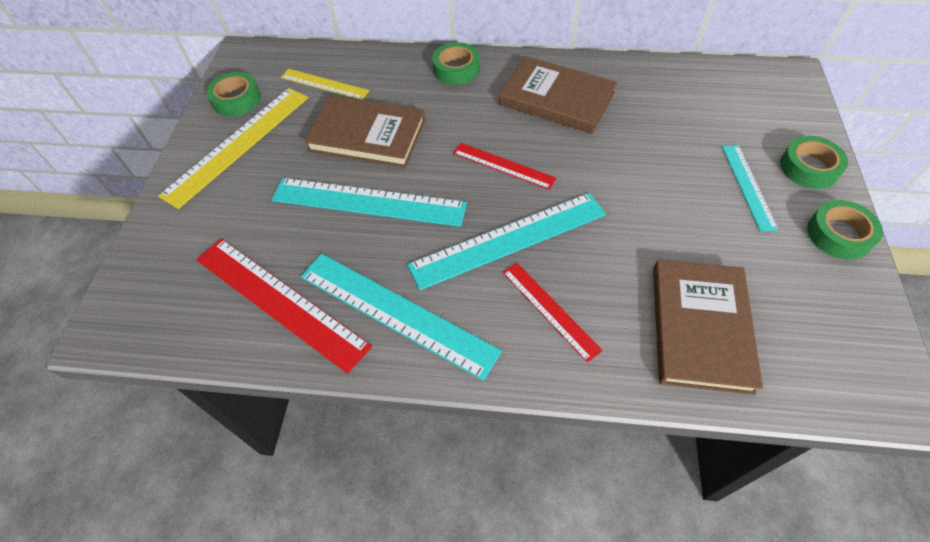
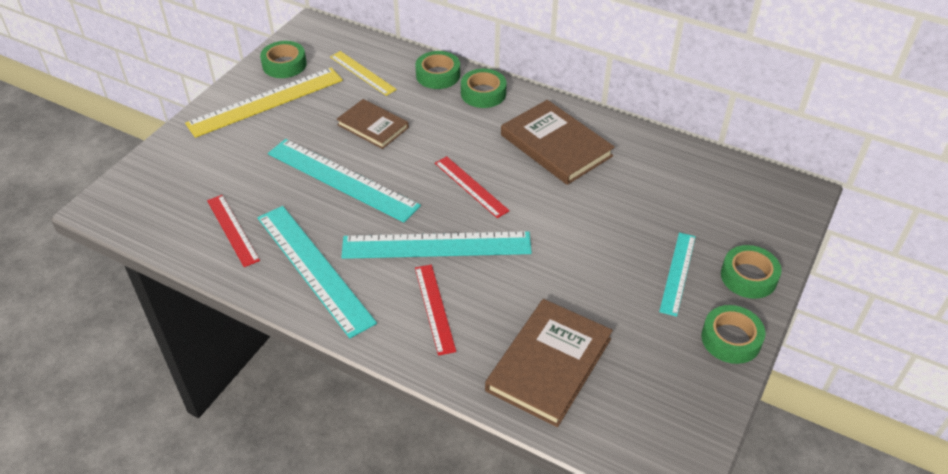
camera: 20 degrees right, 10 degrees down
(279, 301) = (232, 230): red ruler -> red ruler, size x0.57
(367, 135) = (372, 126): brown book -> brown book, size x0.64
(401, 64) = (438, 75): none -> green tape

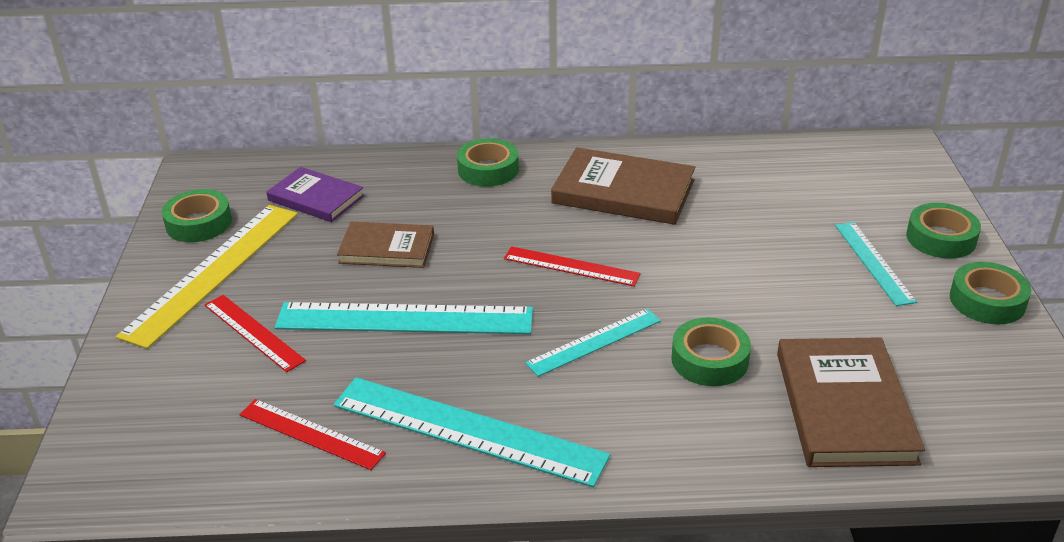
camera: 30 degrees left, 10 degrees down
(362, 73) = (316, 198): yellow ruler -> purple book
(434, 308) = (660, 408): red ruler -> red ruler (253, 332)
(436, 245) = (594, 342): turquoise ruler -> turquoise ruler, size x0.57
(438, 75) = (414, 169): green tape -> green tape (709, 360)

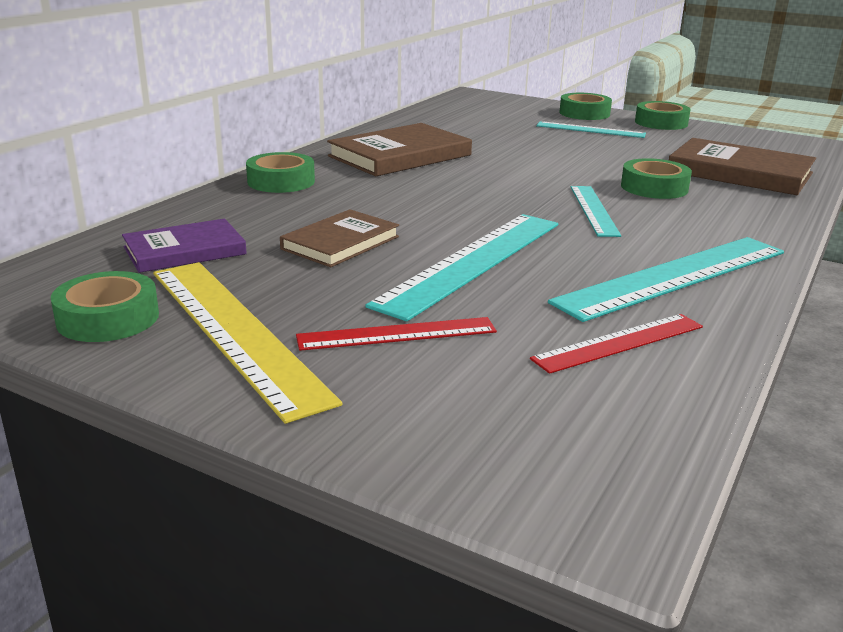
camera: 60 degrees left, 10 degrees down
(571, 266) = (479, 192): red ruler -> none

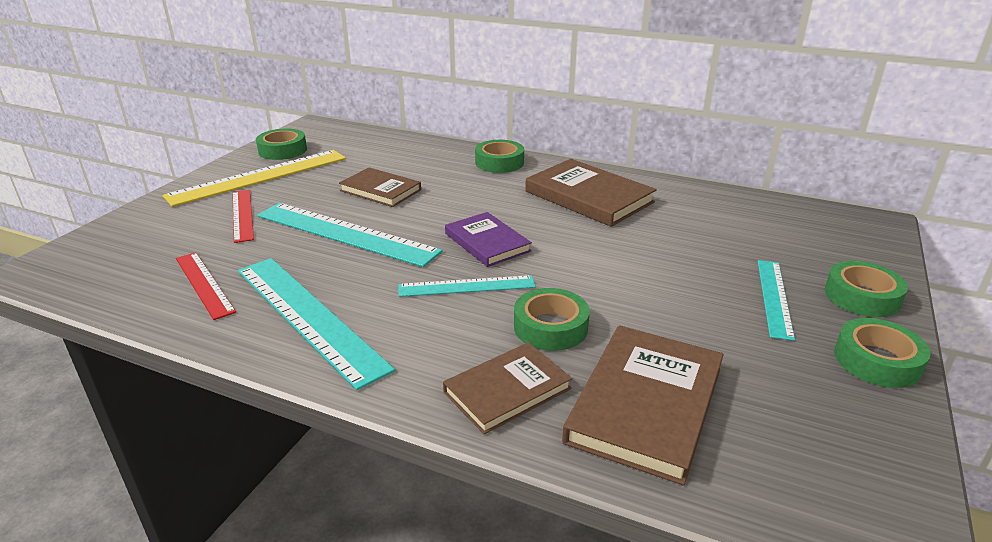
camera: 85 degrees right, 5 degrees up
(184, 250) = (367, 153): purple book -> purple book (487, 242)
(748, 205) = (507, 390): none -> brown book

